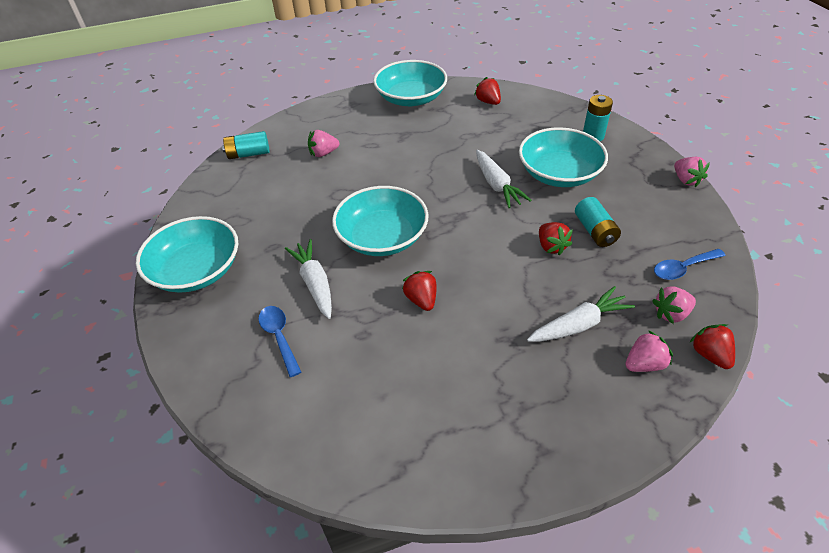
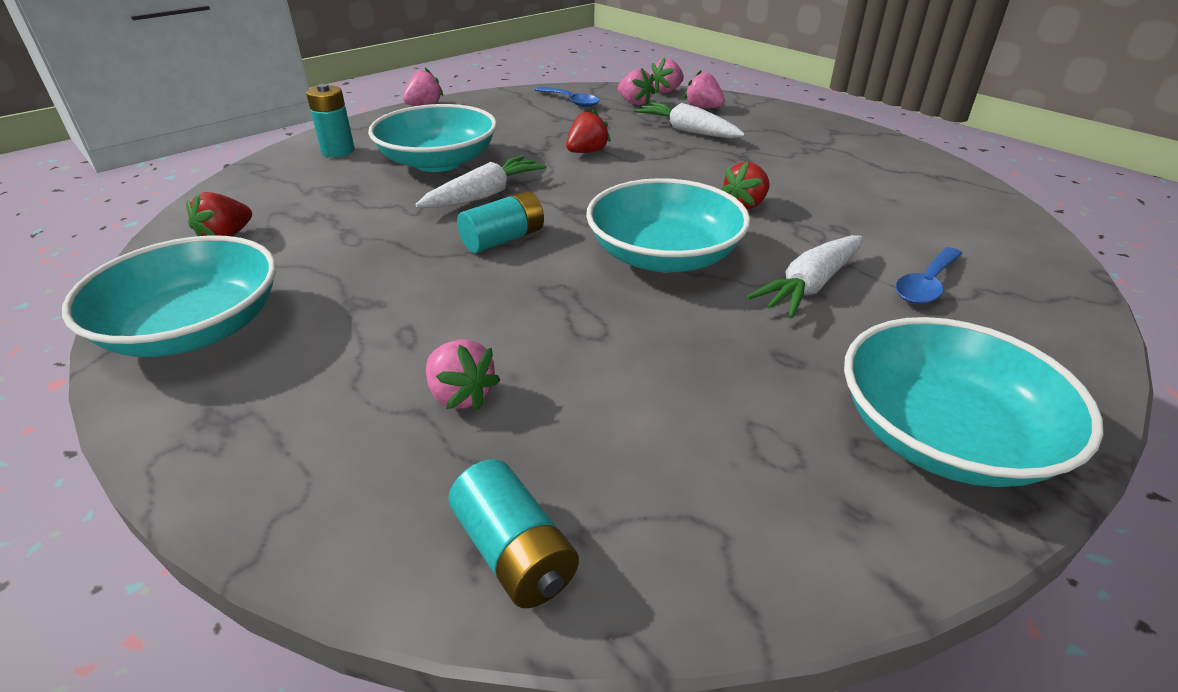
camera: 115 degrees left, 10 degrees down
(595, 231) = (543, 135): turquoise battery -> turquoise battery (503, 239)
(709, 355) = (666, 91): red strawberry -> pink strawberry

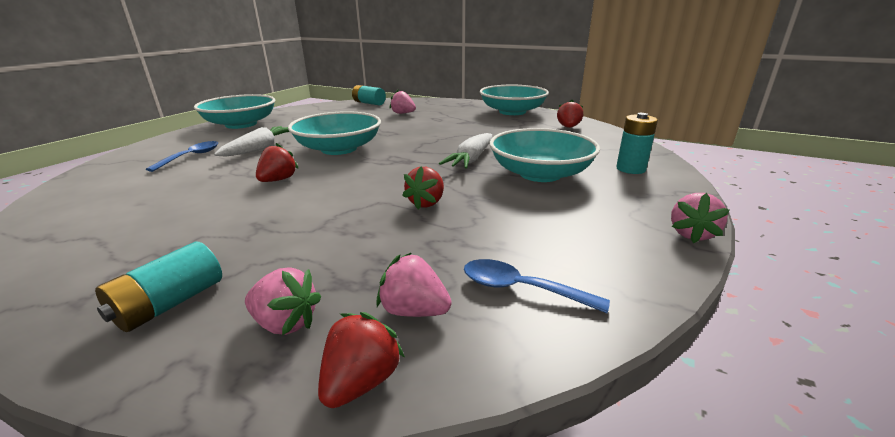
camera: 160 degrees right, 10 degrees down
(503, 239) = (432, 143): turquoise battery -> turquoise battery (170, 303)
(666, 91) = (361, 381): pink strawberry -> red strawberry
(688, 131) = (318, 254): white carrot -> none

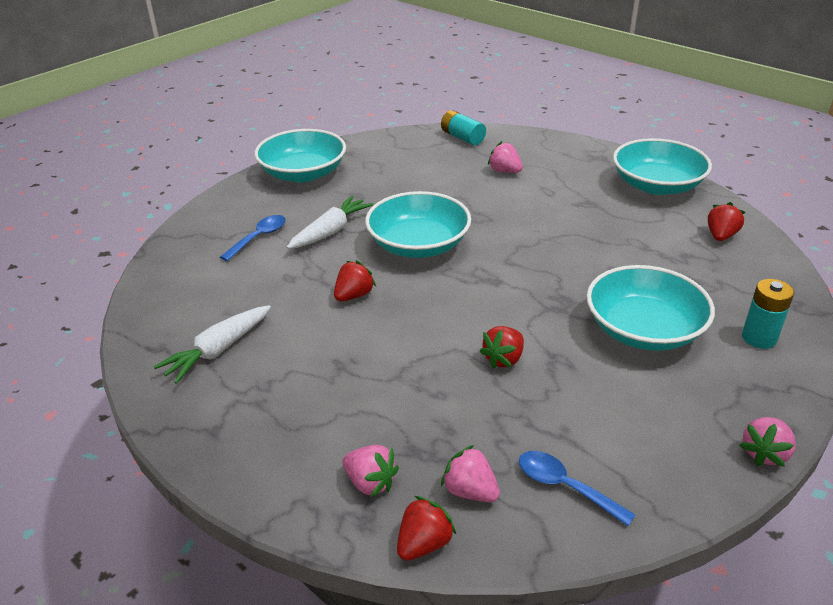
camera: 15 degrees right, 10 degrees up
(170, 303) = (282, 446): turquoise battery -> none
(471, 159) = (570, 289): white carrot -> white carrot (218, 350)

